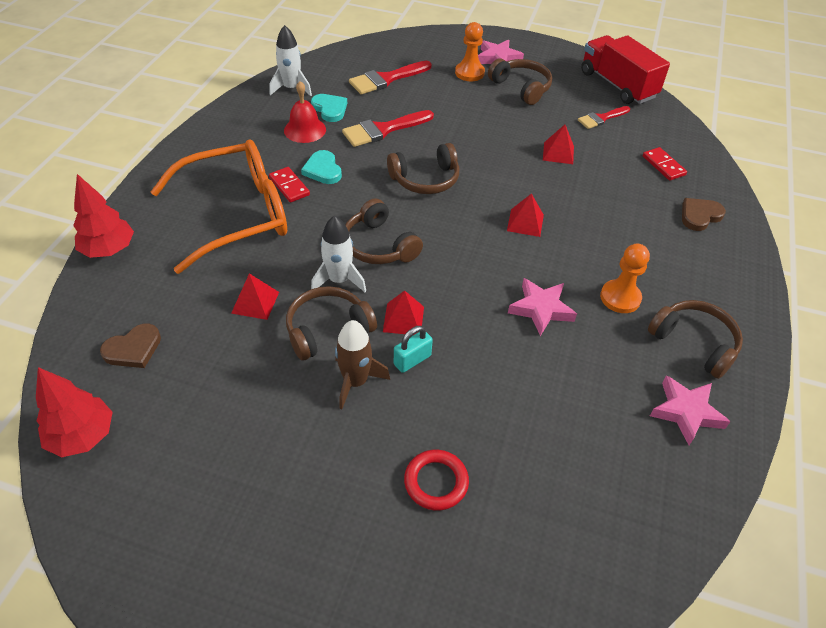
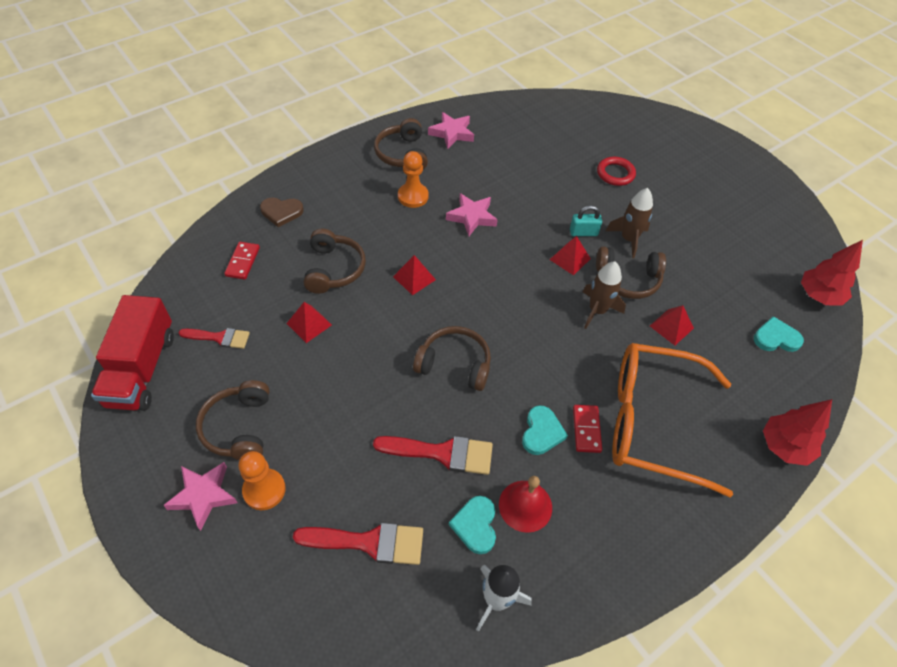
camera: 145 degrees left, 5 degrees up
(133, 349) = (776, 338): brown heart -> turquoise heart
(339, 280) = (597, 310): white rocket -> brown rocket
(379, 245) = (546, 322): brown headphones -> brown headphones (334, 269)

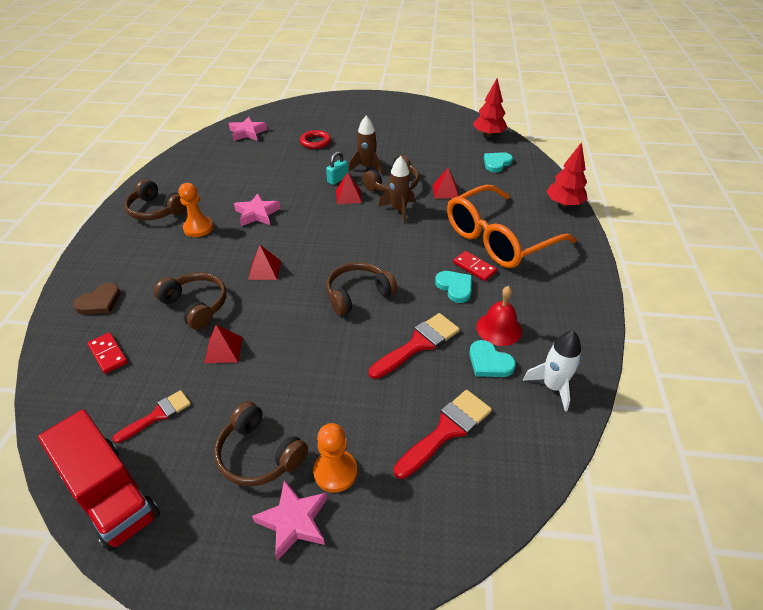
camera: 45 degrees left, 10 degrees down
(452, 133) = (177, 179): pink star -> pink star (247, 132)

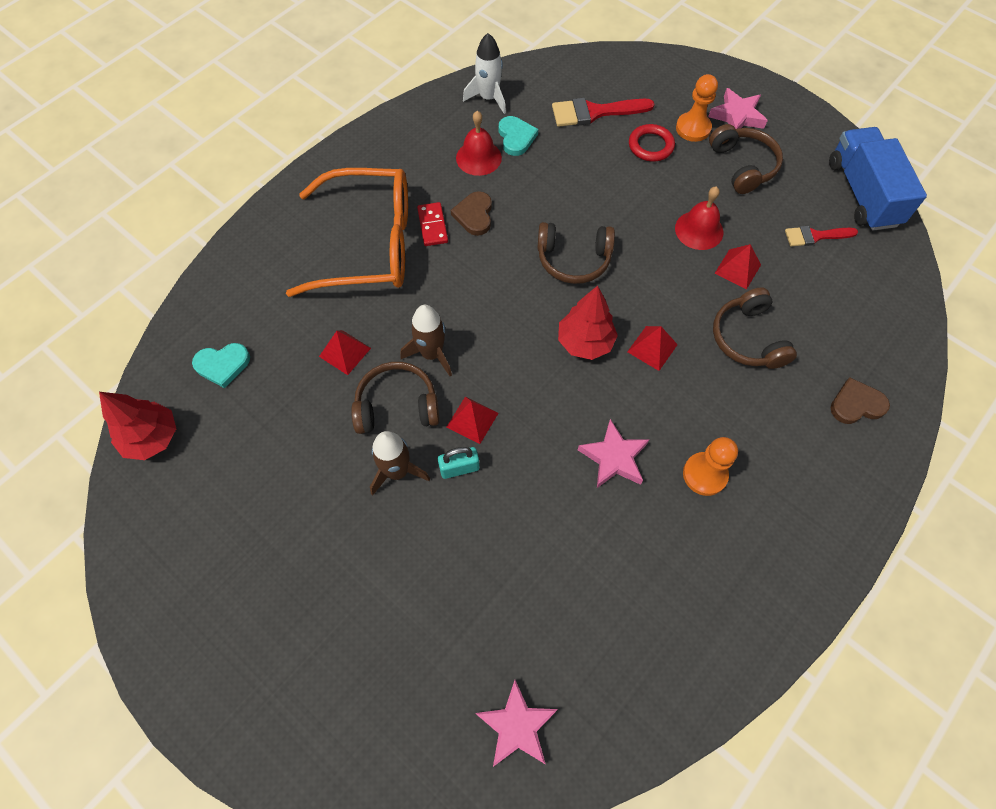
camera: 145 degrees left, 20 degrees up
(108, 354) = (853, 324): red domino -> none
(111, 494) = (862, 193): red truck -> blue truck
(155, 210) = (755, 556): brown headphones -> none
(272, 365) = (699, 230): none -> red bell
(315, 142) = (421, 602): red ring -> red ring (650, 146)
(418, 344) = (559, 181): red brush -> none
(455, 287) = (474, 215): turquoise heart -> brown heart
(564, 204) = (241, 249): red tree -> red tree (585, 342)

